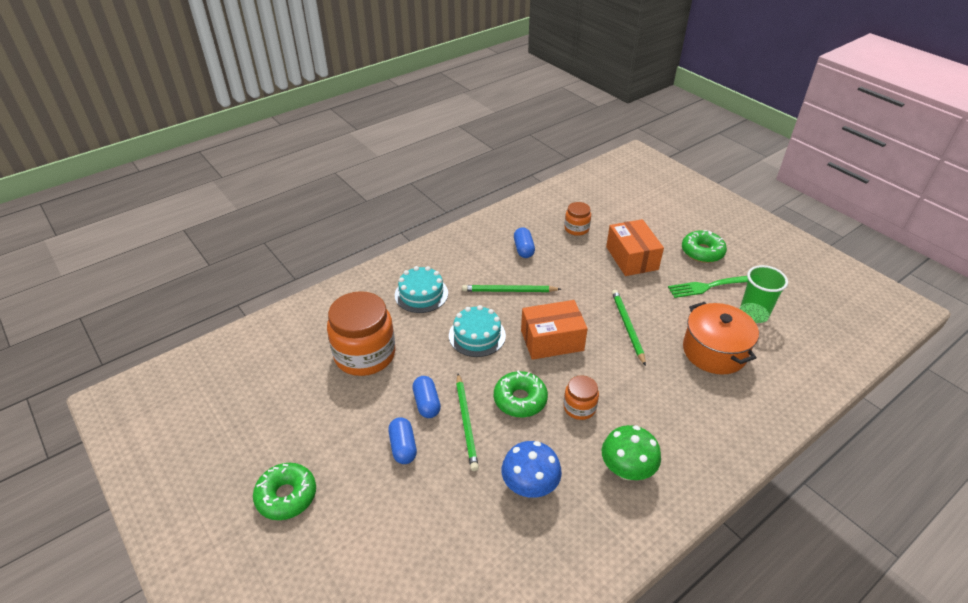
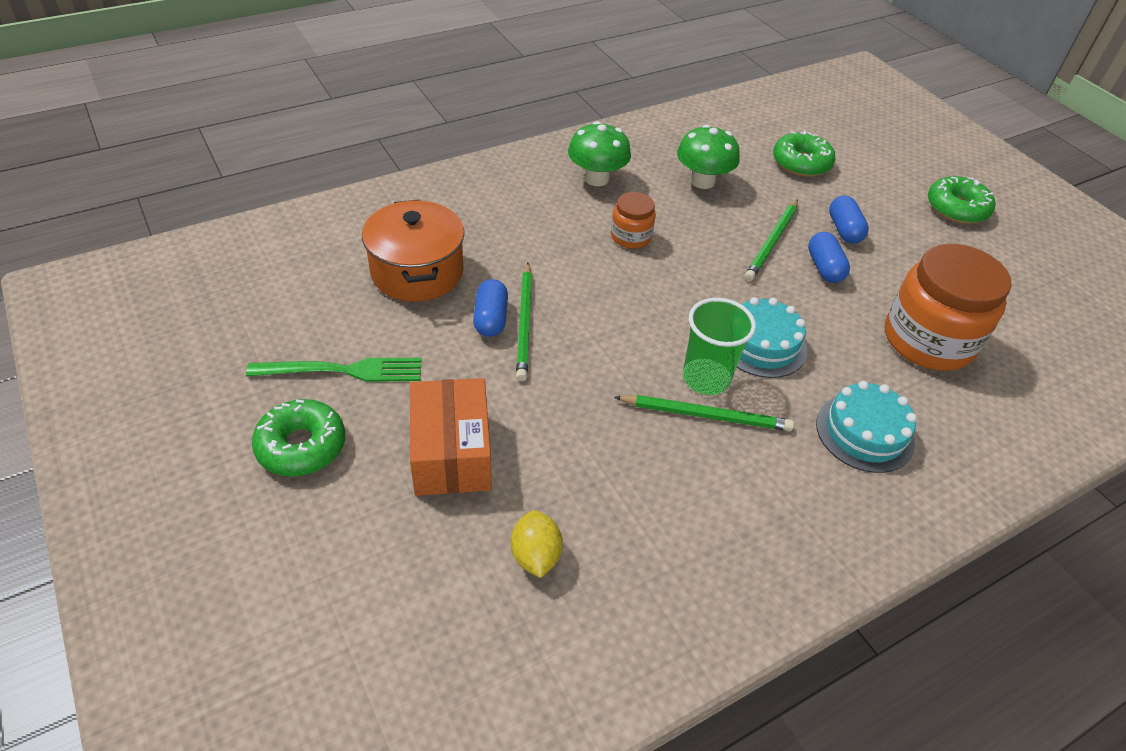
camera: 175 degrees left, 5 degrees up
(466, 422) = (772, 242): green pencil -> green pencil turned 150 degrees counterclockwise
(520, 399) = (704, 255): green donut -> green donut (801, 163)
(523, 249) = (666, 511): blue capsule -> blue capsule (491, 319)
(530, 486) = (702, 181): blue mushroom -> green mushroom
(552, 340) = (647, 320): orange box -> none
(576, 228) = (535, 555): orange jar -> yellow lemon
(753, 314) = (314, 313): green cup -> green cup (706, 378)

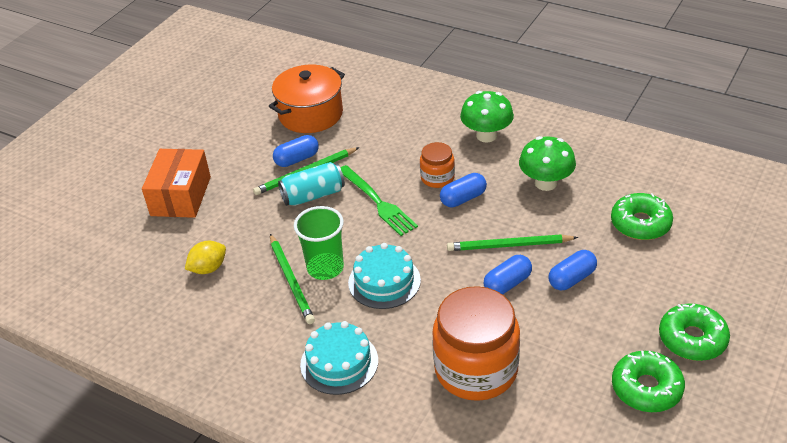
camera: 65 degrees right, 5 degrees down
(301, 446) = (148, 147): green donut -> green donut (646, 388)
(343, 371) = (209, 131): green fork -> green fork (377, 202)
(451, 453) = (181, 196): orange box -> orange box turned 45 degrees counterclockwise
(535, 555) = (133, 257): yellow lemon -> yellow lemon (208, 268)
(571, 334) = (313, 195): none -> turquoise can
(679, 236) = (463, 198): none -> blue capsule

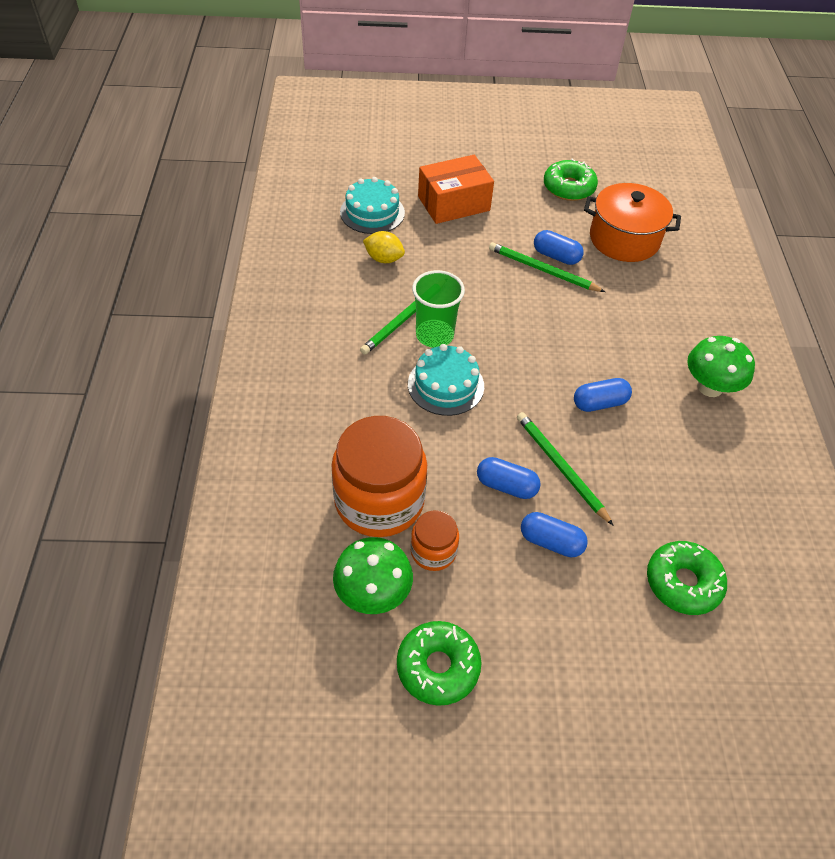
camera: 55 degrees right, 10 degrees up
(313, 195) = (518, 288): turquoise can -> none
(339, 362) = (330, 392): turquoise cake -> turquoise cake (372, 212)
(377, 202) = (544, 338): green fork -> none
(437, 178) = (613, 370): orange jar -> orange jar (433, 551)
(463, 198) = (599, 403): blue capsule -> blue capsule turned 45 degrees counterclockwise
(546, 183) = (678, 467): green mushroom -> green mushroom (373, 593)
(692, 339) = (536, 694): green donut -> green donut (568, 188)

